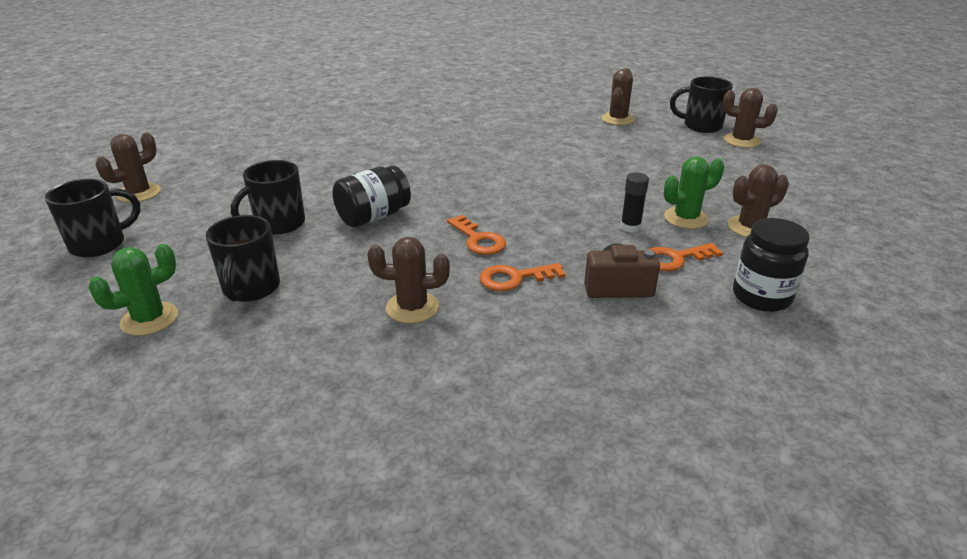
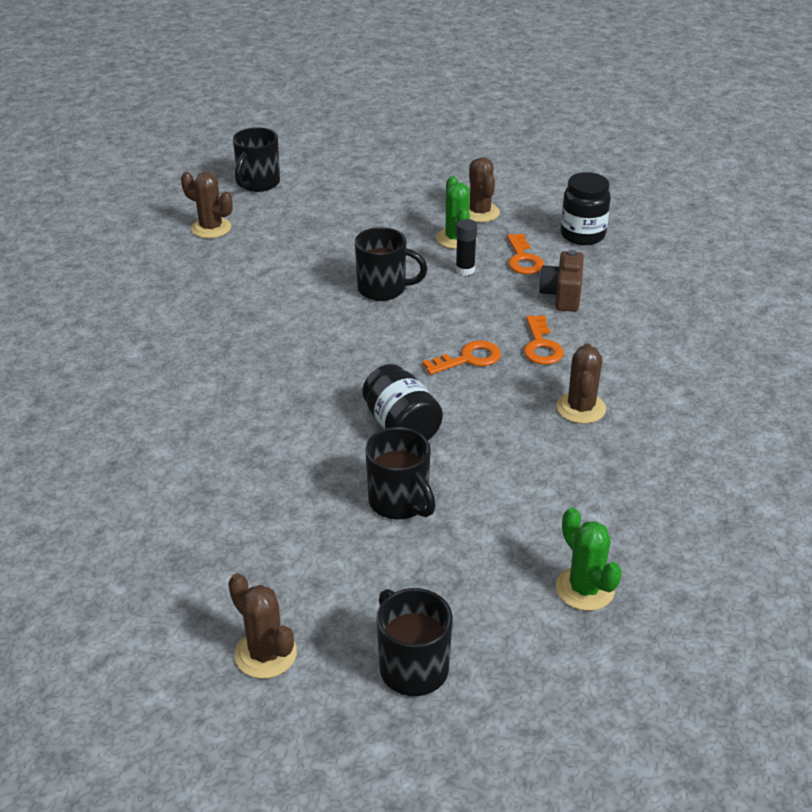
camera: 80 degrees left, 5 degrees up
(251, 289) = (536, 516): black mug -> black mug (383, 289)
(741, 141) = (306, 171): brown cactus -> none

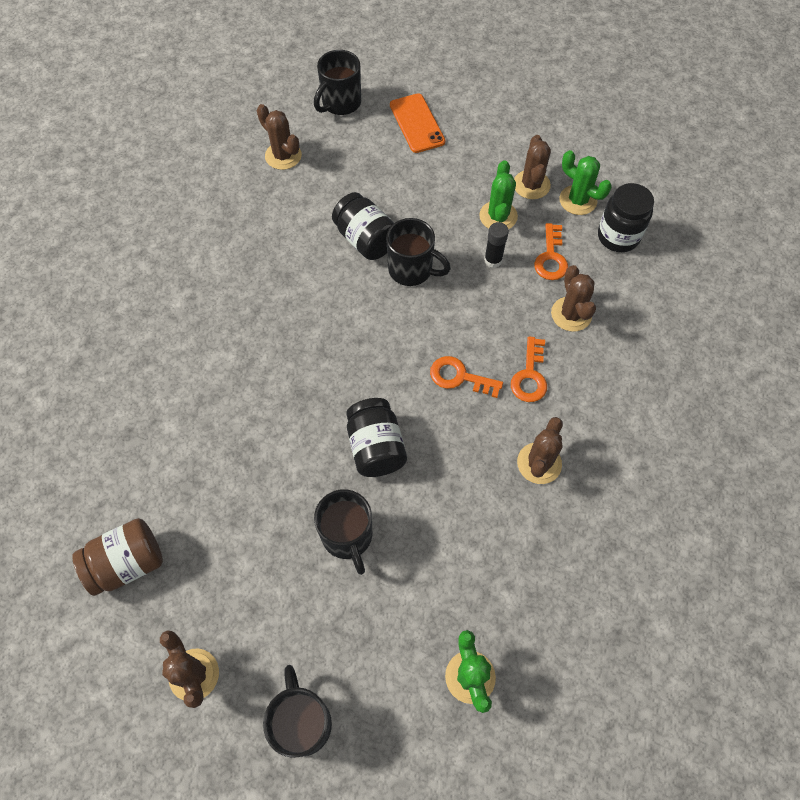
camera: 15 degrees right, 25 degrees up
(149, 574) = (127, 563): none -> brown jar
(325, 275) = (366, 240): none -> black jar
(344, 187) = (417, 123): none -> orange phone
(468, 359) = (459, 377): orange key -> orange key turned 150 degrees counterclockwise
(531, 216) = (578, 200): none -> green cactus
(562, 295) = (571, 314): brown camera -> brown cactus

